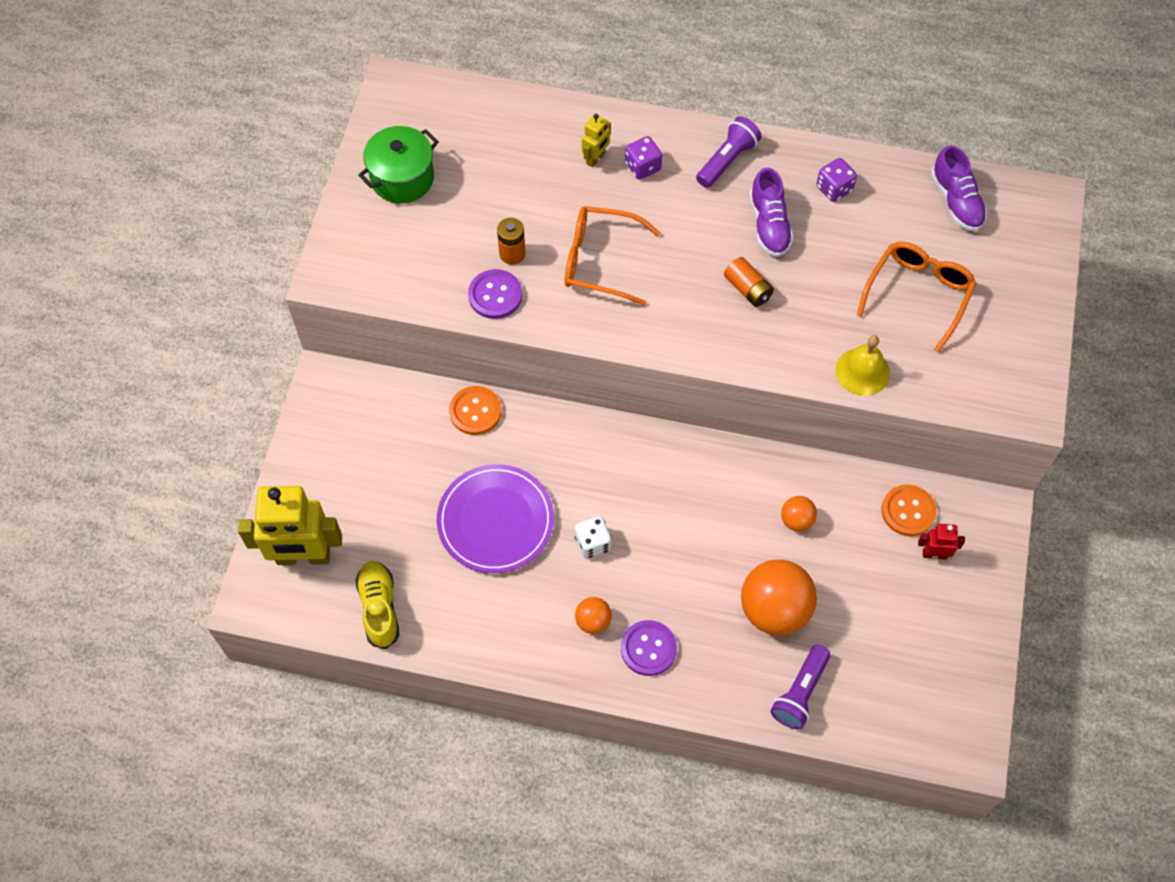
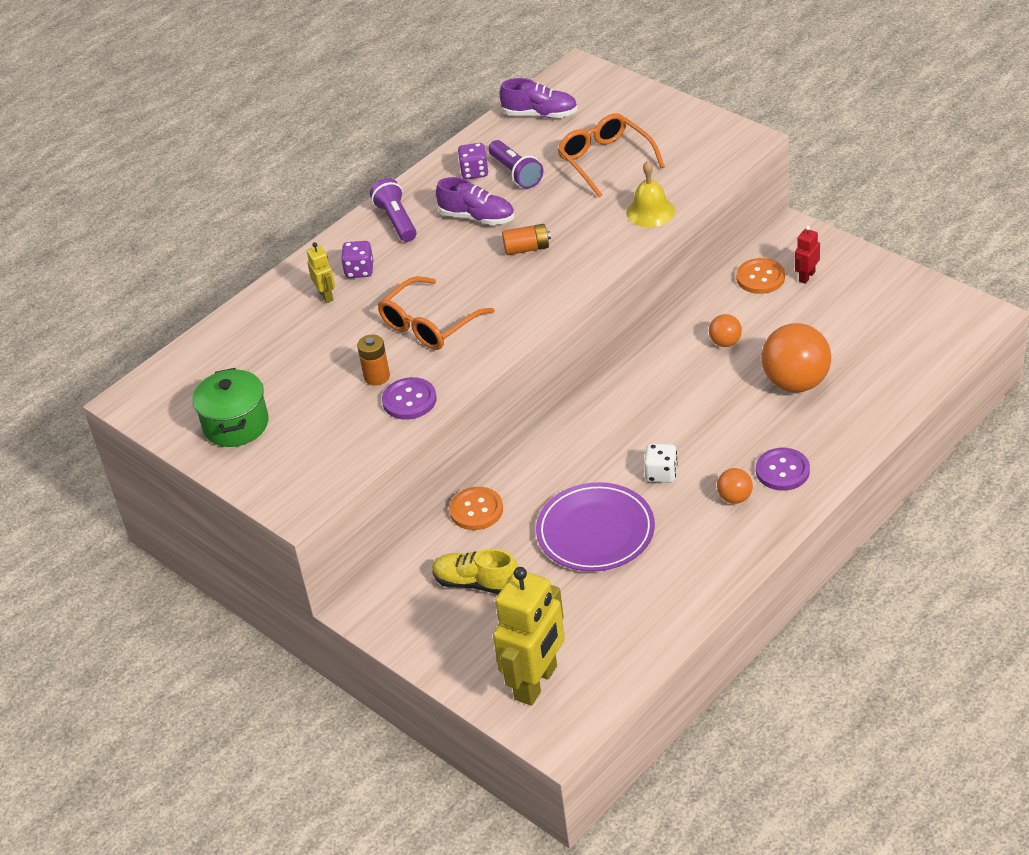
camera: 55 degrees left, 20 degrees down
(379, 608) = (627, 642): yellow shoe -> yellow shoe (477, 583)
(800, 693) = (878, 392): purple flashlight -> purple flashlight (516, 173)

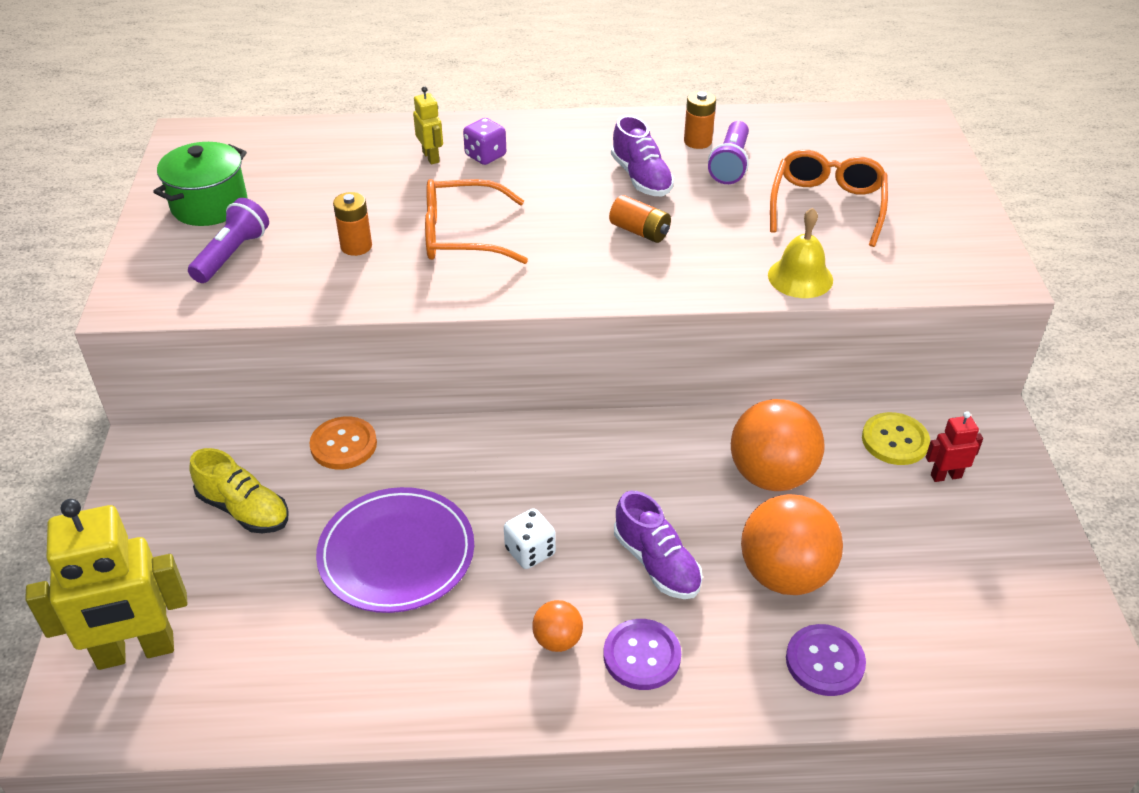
camera: 40 degrees right, 0 degrees up
(326, 295) = (431, 157): yellow robot -> yellow robot turned 45 degrees counterclockwise
(396, 221) = (575, 138): purple flashlight -> purple flashlight (232, 255)
(409, 400) = (344, 285): purple button -> purple button (824, 661)
(474, 172) = (697, 141): purple dice -> orange battery
(477, 583) = (244, 510): yellow shoe -> yellow shoe turned 150 degrees clockwise
(540, 114) = (827, 131): purple shoe -> purple shoe (656, 563)
(725, 342) = (771, 475): orange ball -> orange ball, size x2.03
(760, 278) = (895, 440): orange button -> yellow button

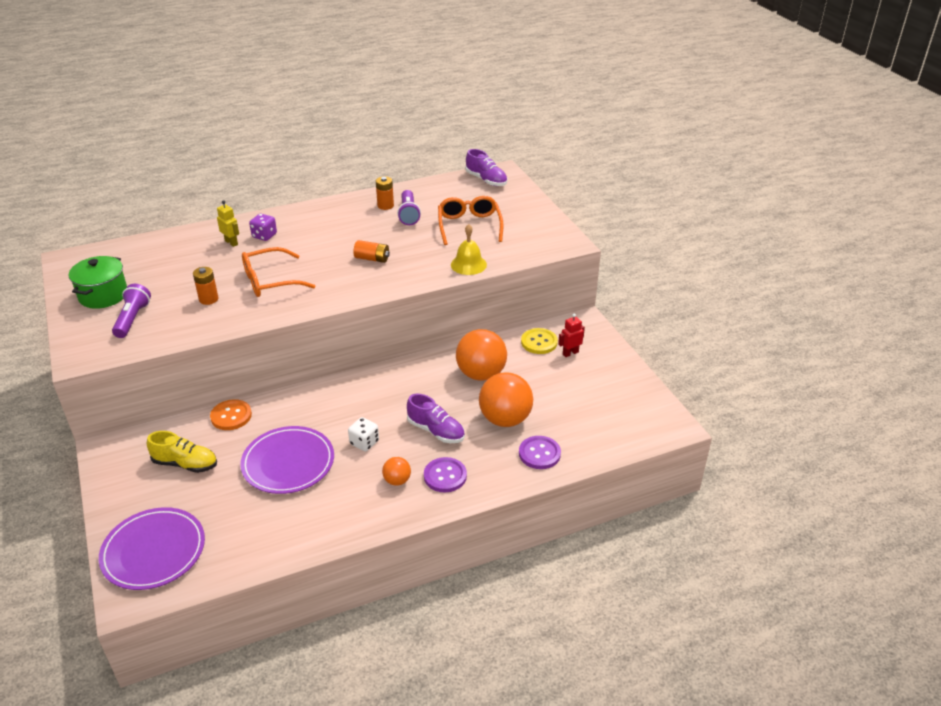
camera: 20 degrees left, 5 degrees down
(136, 651) = (153, 551): yellow robot -> purple plate
(641, 178) = (361, 231): purple shoe -> purple shoe (486, 180)

